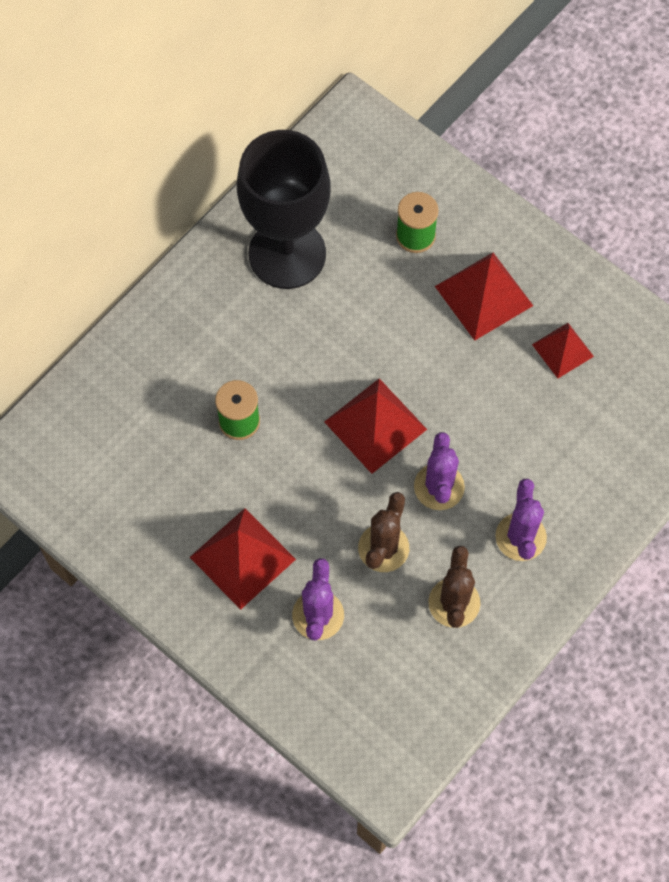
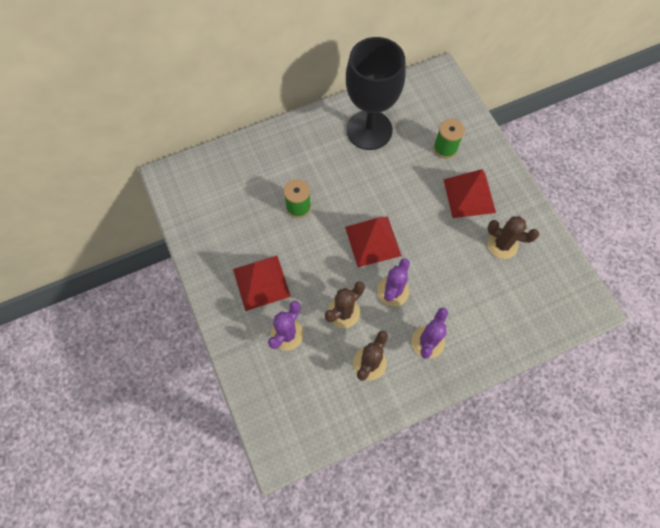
camera: 25 degrees right, 0 degrees up
(563, 350) = (502, 244): red pyramid -> brown cactus

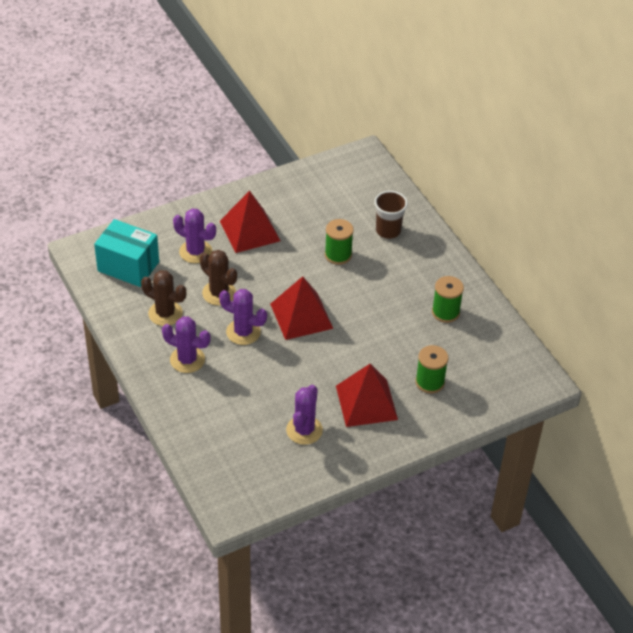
camera: 85 degrees right, 20 degrees down
(270, 164) = (388, 231): none -> brown cup
(304, 402) = (128, 266): none -> turquoise box
(369, 130) = (445, 312): black goblet -> green spool
(502, 244) = (304, 430): brown cactus -> purple cactus

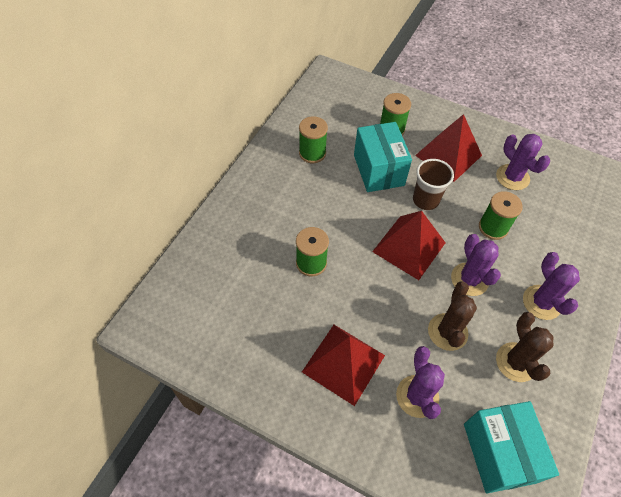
camera: 125 degrees left, 10 degrees up
(270, 378) = (493, 227): none -> green spool
(304, 430) = (512, 177): purple cactus -> purple cactus turned 75 degrees clockwise
(388, 231) = (246, 241): brown cup -> brown cup (425, 200)
(390, 344) = (378, 170): none -> turquoise box

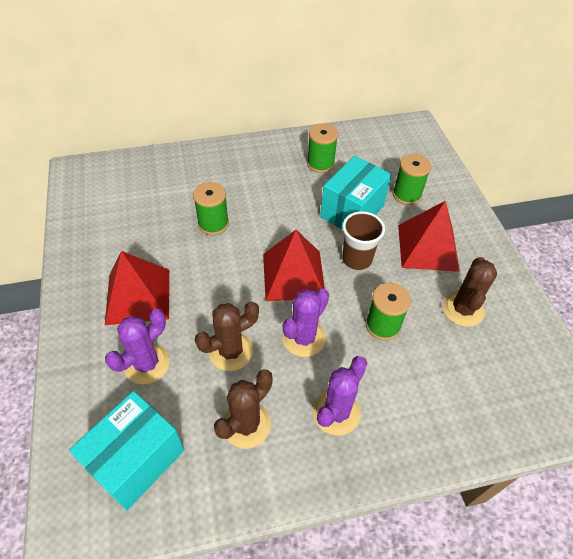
camera: 50 degrees right, 5 degrees down
(512, 177) = (463, 309): purple cactus -> brown cactus

